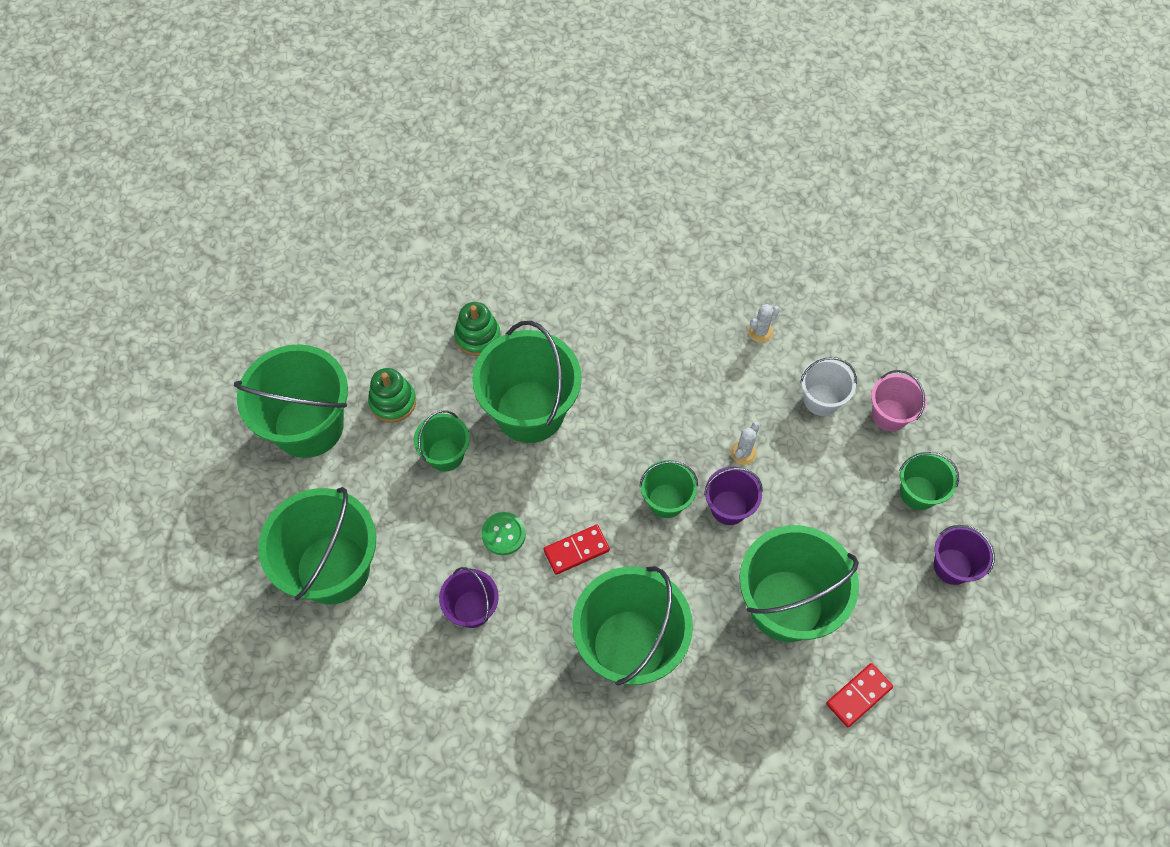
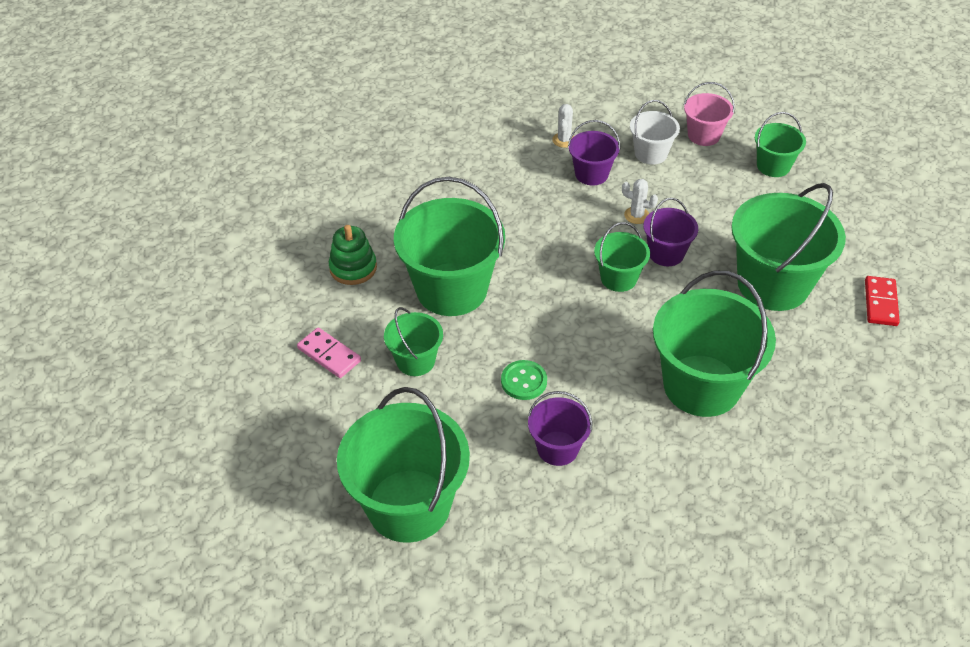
camera: 40 degrees left, 15 degrees down
(308, 426) = (271, 419): green bucket -> none
(393, 402) = (329, 354): green stacking toy -> pink domino
(576, 550) = (591, 353): red domino -> none
(743, 453) = (636, 215): white cactus -> white cactus turned 60 degrees counterclockwise
(952, 566) = (842, 192): purple bucket -> purple bucket (591, 174)

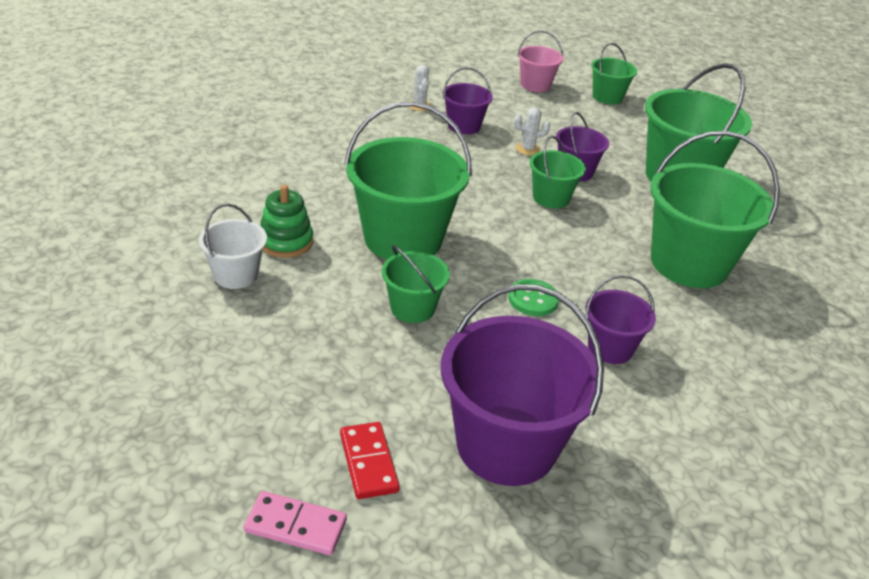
camera: 30 degrees left, 10 degrees down
(329, 354) = (314, 325): pink domino -> pink domino (295, 525)
(408, 505) = (506, 445): green bucket -> purple bucket
(651, 153) = (502, 104): white bucket -> white bucket (236, 275)
(880, 303) = (768, 173): red domino -> red domino (369, 462)

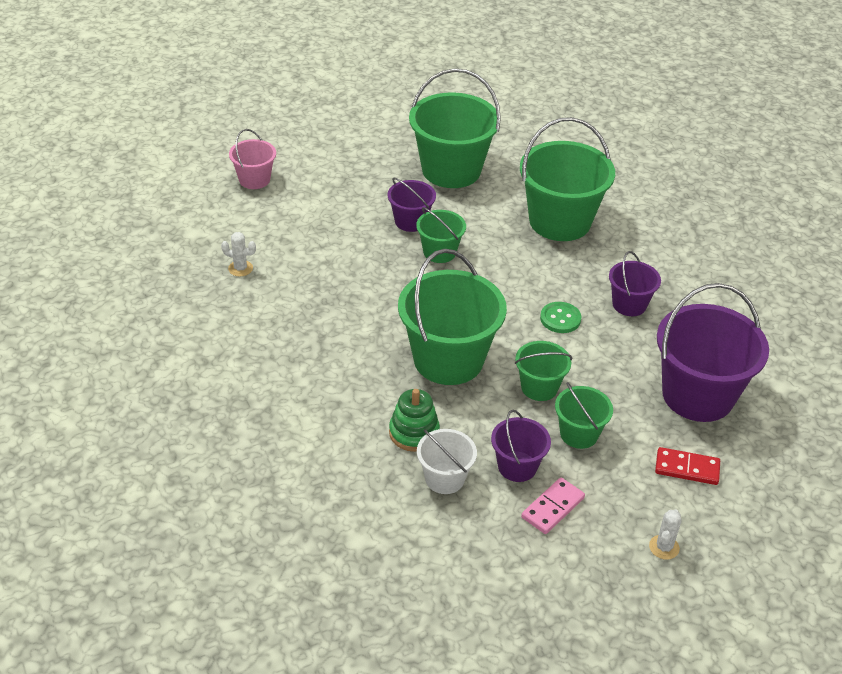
camera: 60 degrees left, 5 degrees up
(295, 525) = (727, 523): pink domino -> pink domino (552, 507)
(464, 126) = (296, 255): purple bucket -> purple bucket (517, 466)
(527, 149) = (359, 233): white cactus -> white cactus (664, 547)
(607, 97) = (306, 147): green bucket -> green bucket (579, 434)

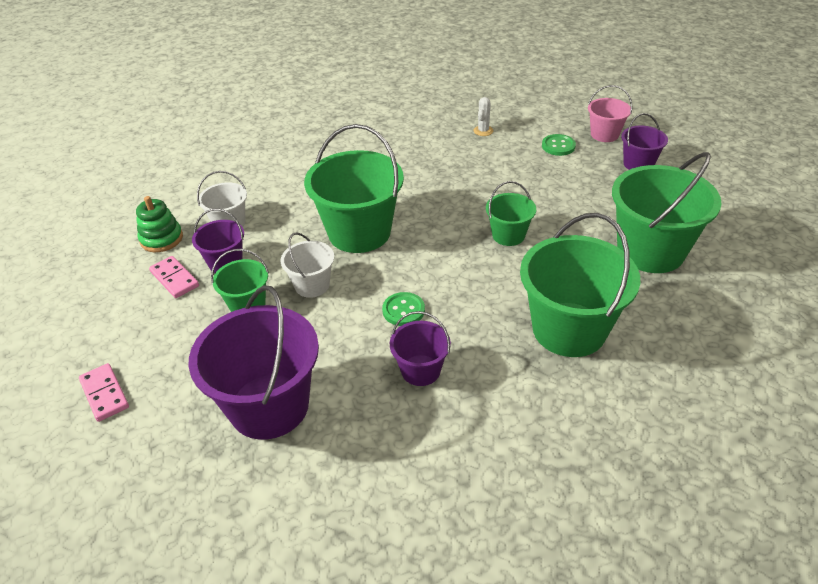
camera: 100 degrees right, 0 degrees up
(277, 213) = (558, 146): none -> green button
(410, 221) = (555, 219): purple bucket -> purple bucket (638, 164)
(414, 433) = (281, 210): green stacking toy -> green stacking toy (161, 239)
(539, 387) = (312, 285): green bucket -> white bucket
(664, 547) = (100, 343): white cactus -> none
(687, 468) = (177, 377): red domino -> none
(725, 521) = (104, 394): none -> pink domino

